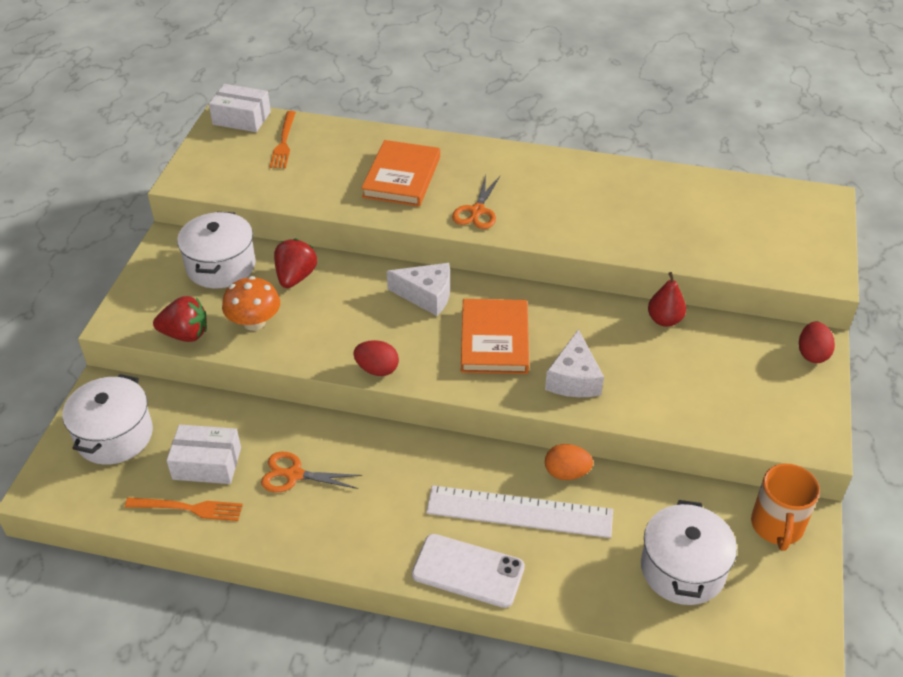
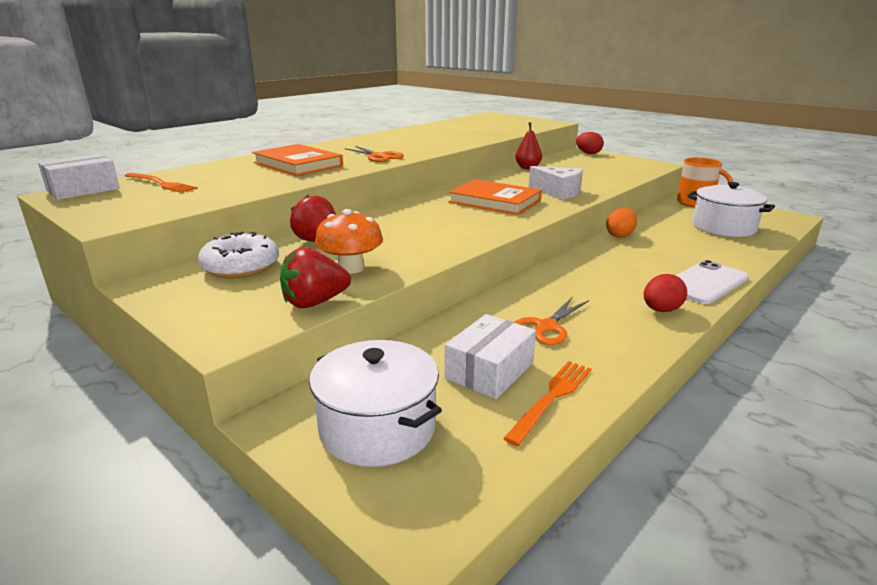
camera: 60 degrees left, 20 degrees down
(185, 334) = (315, 302): red strawberry -> red strawberry turned 150 degrees counterclockwise
(221, 266) = (241, 267): white pot -> white donut
(377, 369) = (482, 236): red egg -> red egg (661, 310)
(426, 295) = (418, 208): white cheese -> none
(519, 511) = (649, 255): white ruler -> none

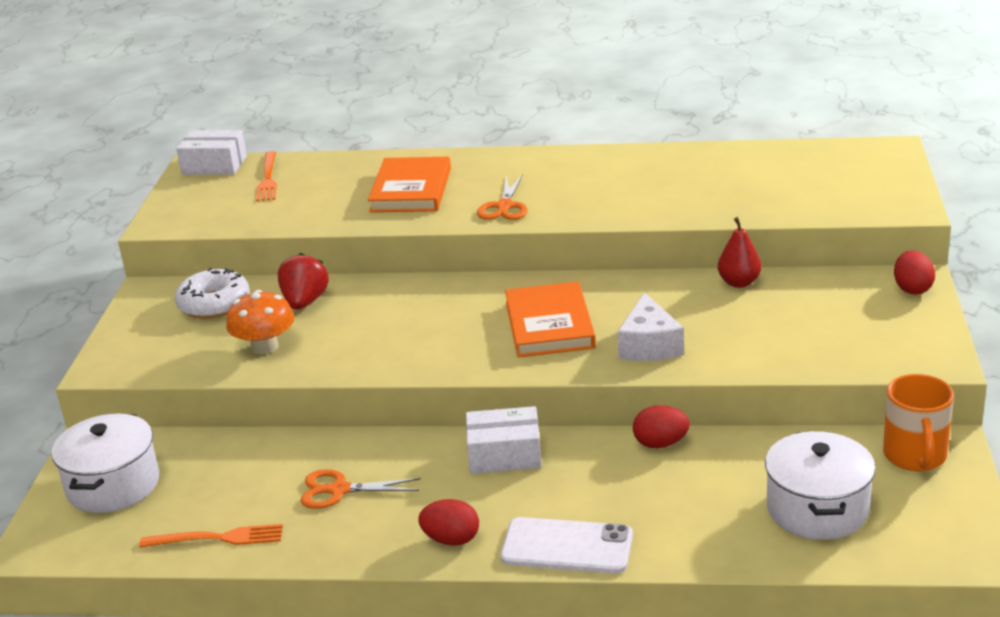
camera: 55 degrees right, 5 degrees up
(315, 302) = (185, 368): red strawberry -> none
(489, 371) = (231, 494): white box -> white box (504, 454)
(620, 235) = (660, 444): orange egg -> red egg

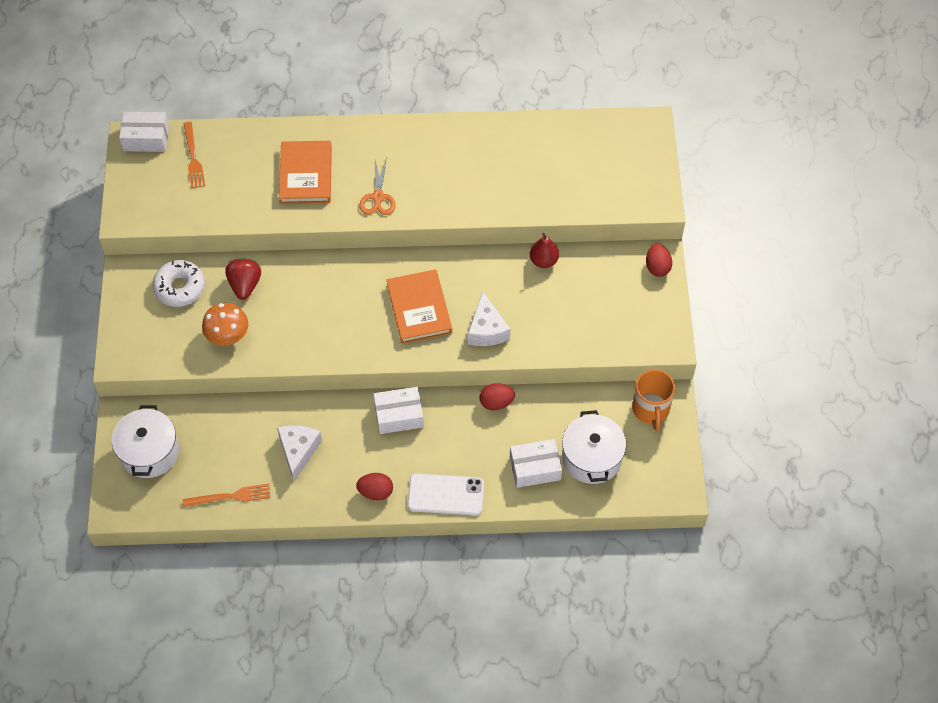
camera: 10 degrees left, 30 degrees up
(339, 490) = (298, 451): orange scissors -> white cheese
(720, 519) = (535, 468): none -> white box

